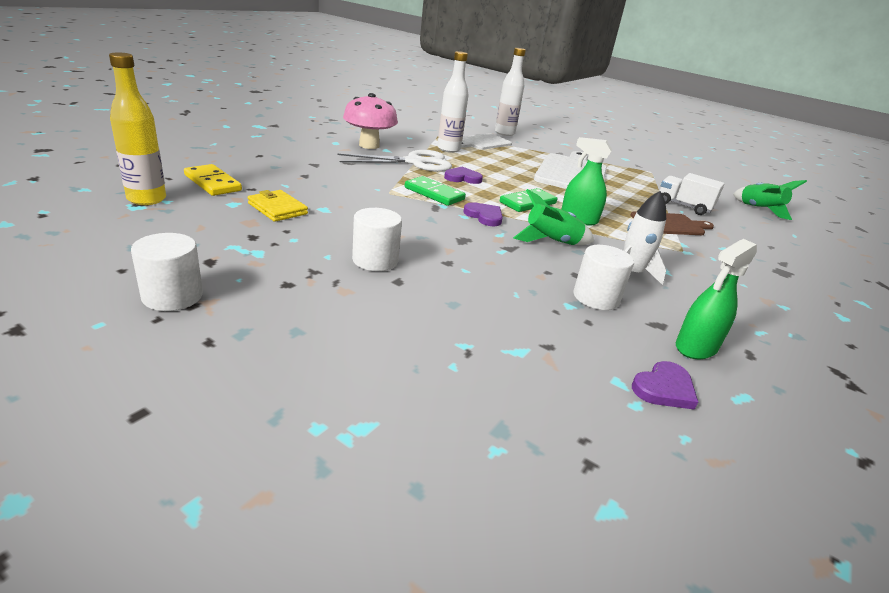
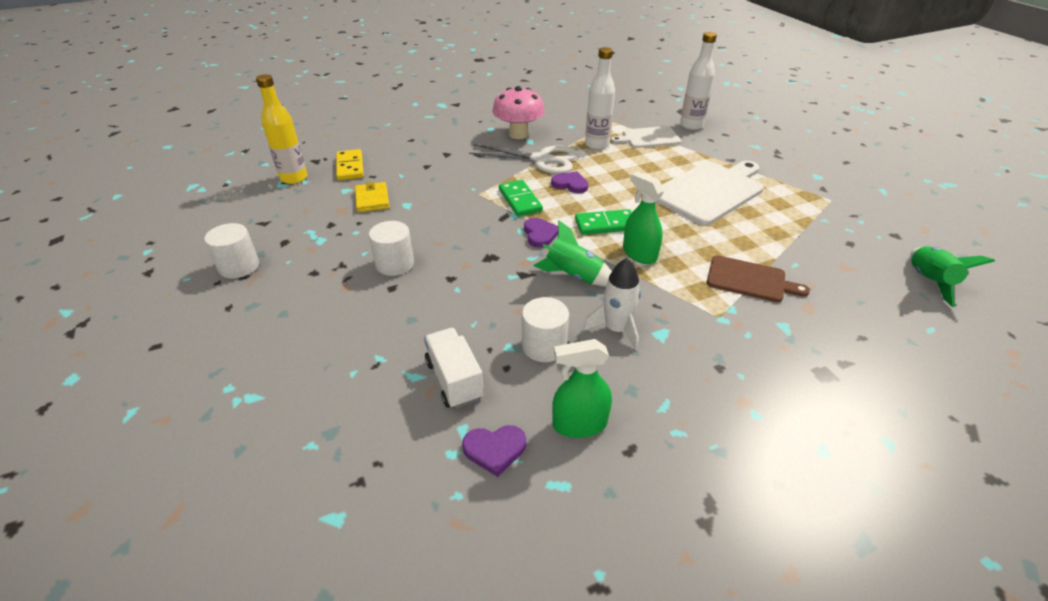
camera: 35 degrees right, 10 degrees up
(683, 206) = (807, 258): white truck -> white truck (454, 380)

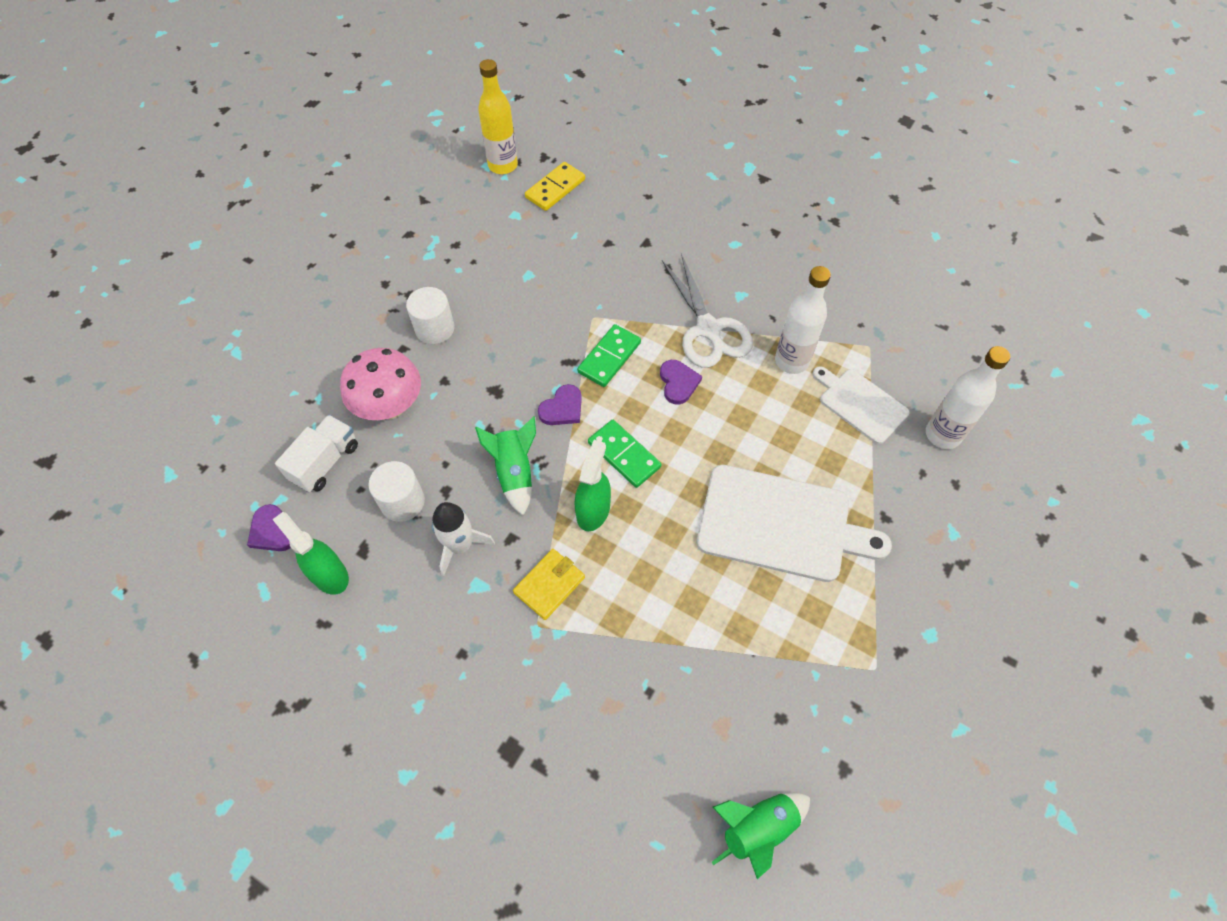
camera: 55 degrees right, 20 degrees up
(239, 266) = (358, 232): white cylinder -> none
(372, 199) = (515, 244): yellow wallet -> yellow wallet (549, 585)
(518, 134) = (746, 276): pink mushroom -> pink mushroom (390, 406)
(749, 280) = (621, 632): brown cutting board -> none

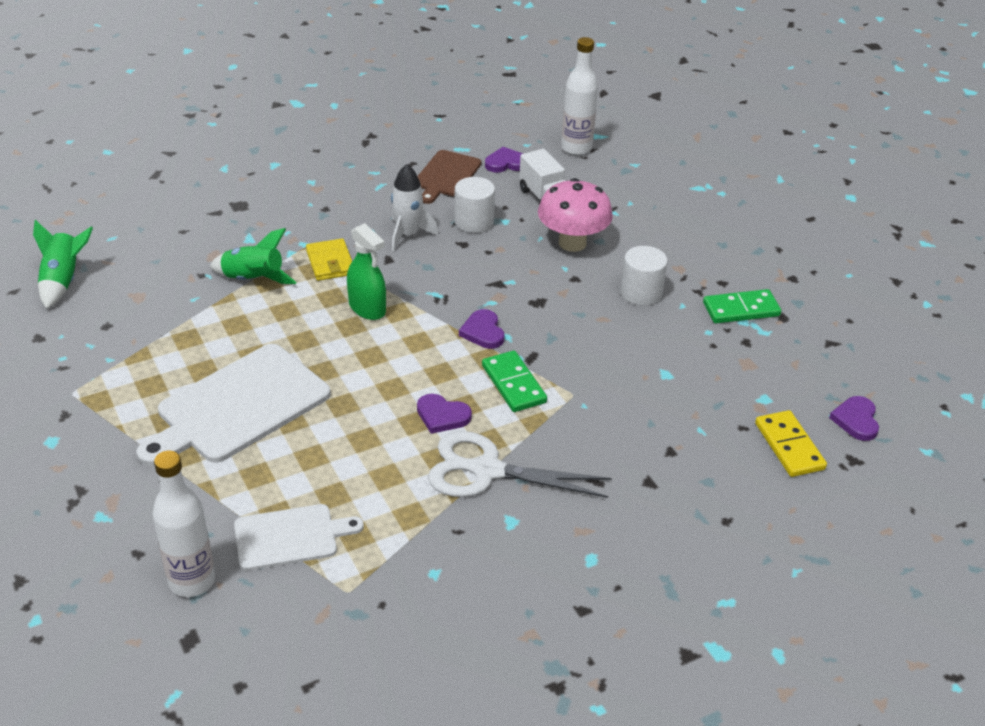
camera: 120 degrees right, 20 degrees down
(329, 574) = (446, 175): green spray bottle -> brown cutting board
(503, 165) = (856, 420): yellow bottle -> purple heart
(514, 473) = (444, 282): green rocket -> green rocket (253, 280)
(624, 455) = (400, 347): green domino -> green domino (741, 309)
(791, 361) = (390, 513): white bottle -> white bottle (576, 148)

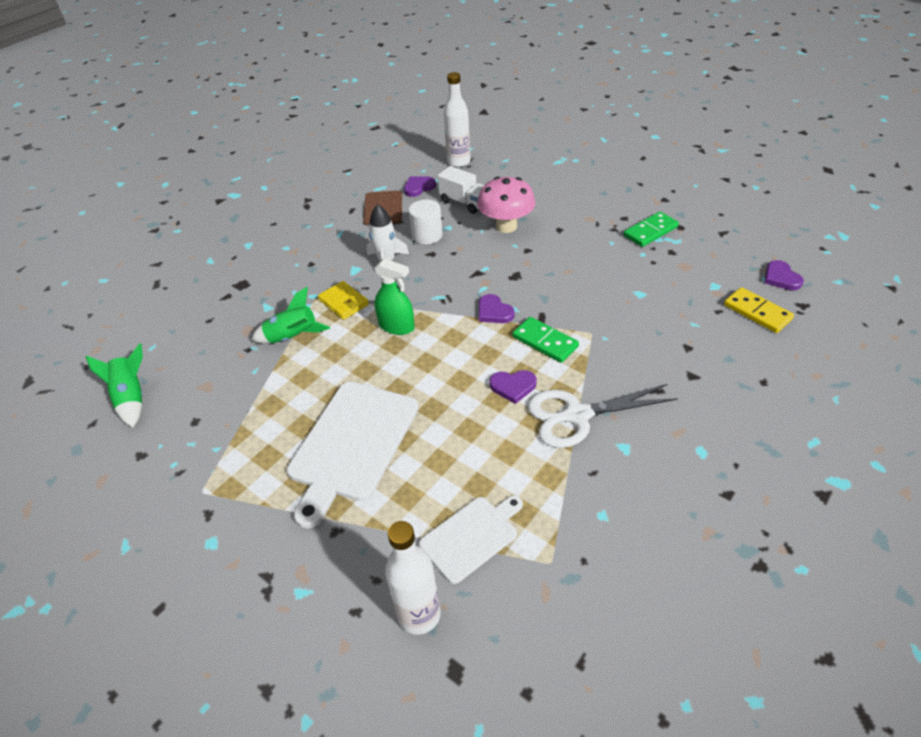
camera: 20 degrees left, 5 degrees up
(641, 293) = (578, 244): white cylinder -> none

